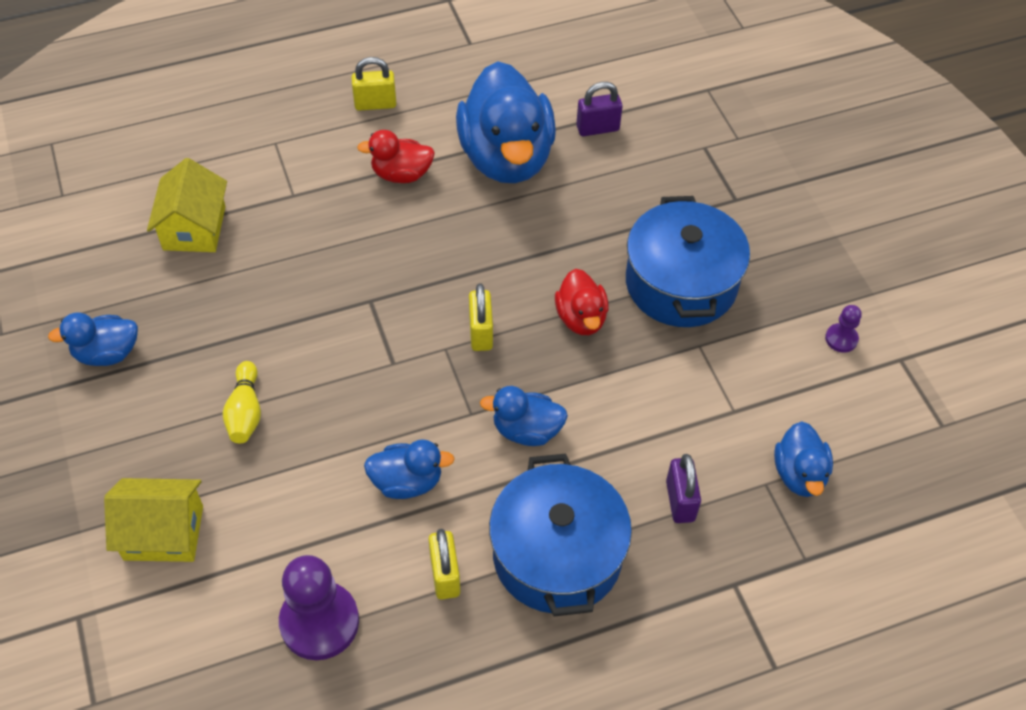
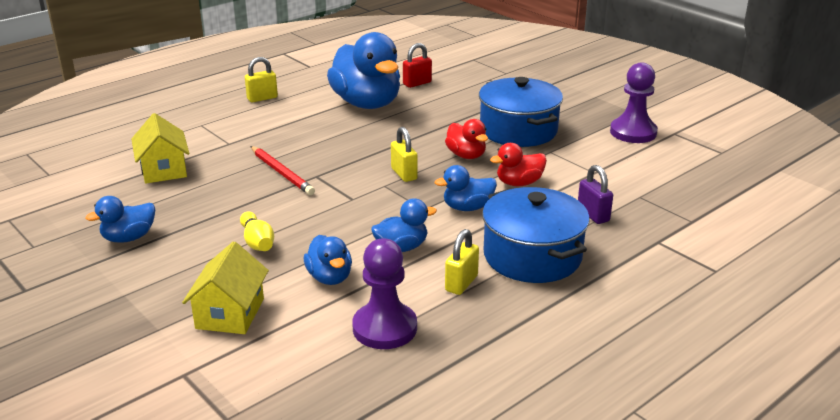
camera: 20 degrees left, 25 degrees down
(163, 532) = (230, 313): yellow house -> yellow house turned 60 degrees counterclockwise
(331, 280) = (281, 173): none -> red pencil
(401, 174) = (300, 122): red duck -> red duck (519, 183)
(445, 575) = (461, 283): yellow padlock -> yellow padlock turned 60 degrees clockwise
(597, 128) = (417, 83): purple padlock -> red padlock
(799, 474) = (656, 188): blue duck -> blue duck (329, 277)
(841, 339) = (633, 132): purple pawn -> purple pawn, size x2.10

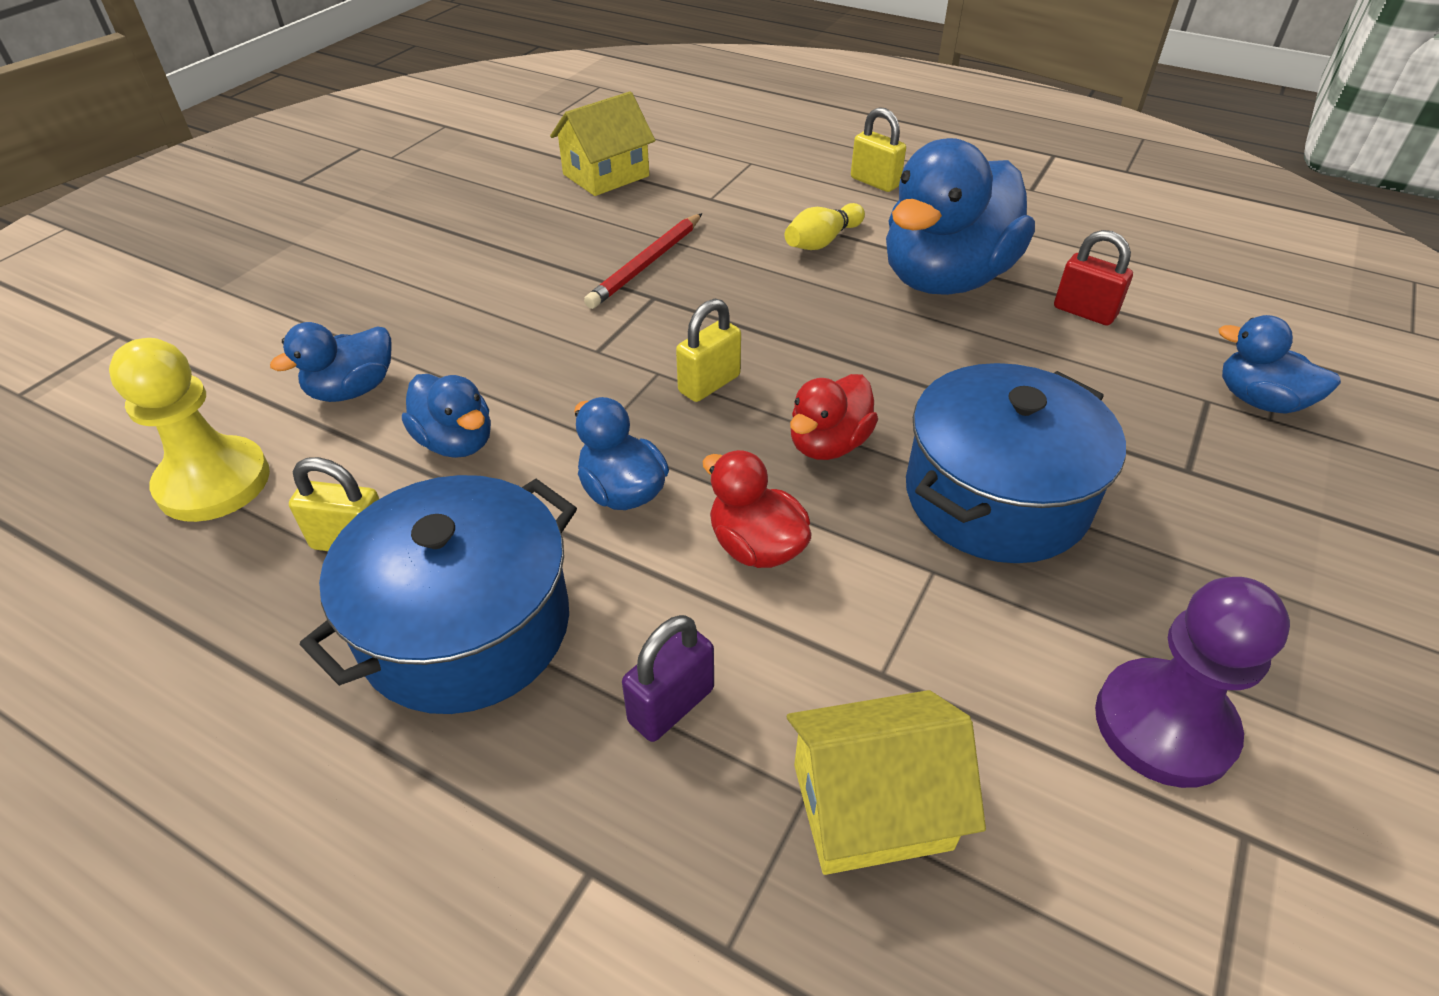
camera: 70 degrees right, 15 degrees up
(129, 238) = (424, 205): blue duck -> blue duck (1259, 401)
(230, 313) = (253, 329): yellow house -> yellow house (871, 805)
(257, 242) = (437, 300): yellow bowling pin -> yellow bowling pin (822, 241)
(385, 328) = (214, 482): purple pawn -> yellow pawn

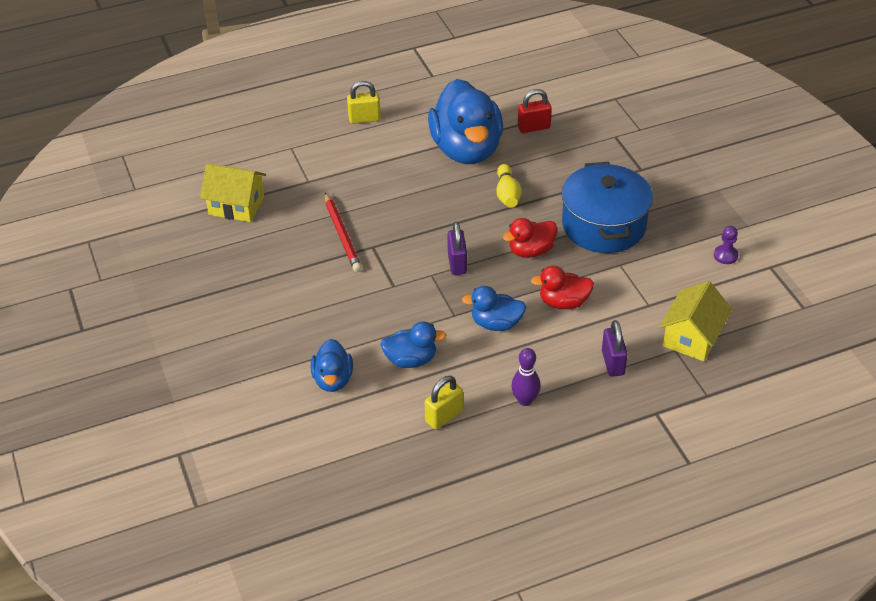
camera: 50 degrees left, 0 degrees up
(214, 482) = (355, 449): yellow pawn -> none
(466, 626) = (525, 400): blue pot -> purple bowling pin
(606, 175) = (236, 205): yellow house -> yellow house turned 75 degrees counterclockwise
(709, 384) = (457, 263): yellow padlock -> purple padlock
(822, 241) = (393, 167): yellow bowling pin -> yellow bowling pin (507, 194)
(828, 444) = (531, 251): red duck -> red duck turned 75 degrees clockwise
(1164, 725) = (725, 255): purple pawn -> purple pawn, size x0.48
(1259, 401) = (629, 124): blue duck -> none

